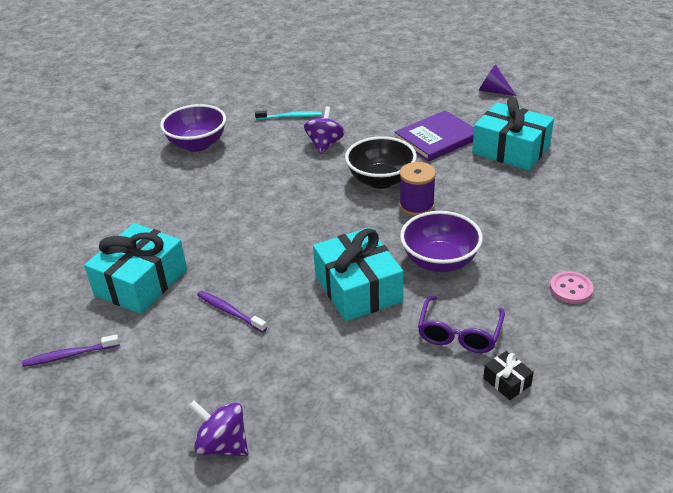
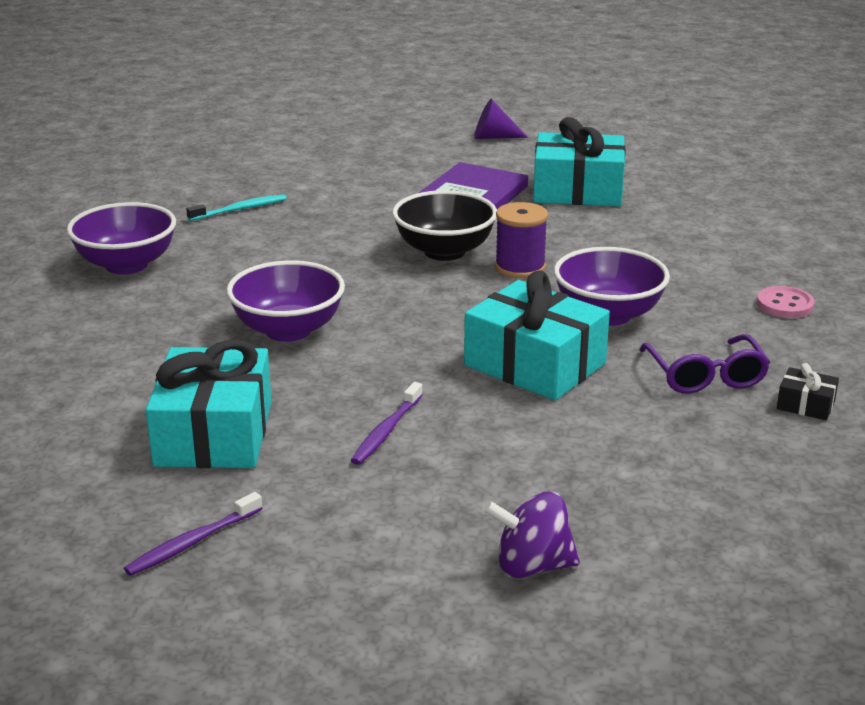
camera: 30 degrees left, 10 degrees down
(230, 311) = (386, 431): purple toothbrush -> purple toothbrush turned 75 degrees counterclockwise
(241, 217) = (288, 330): none -> purple bowl
(325, 144) = (325, 230): purple spinning top -> none

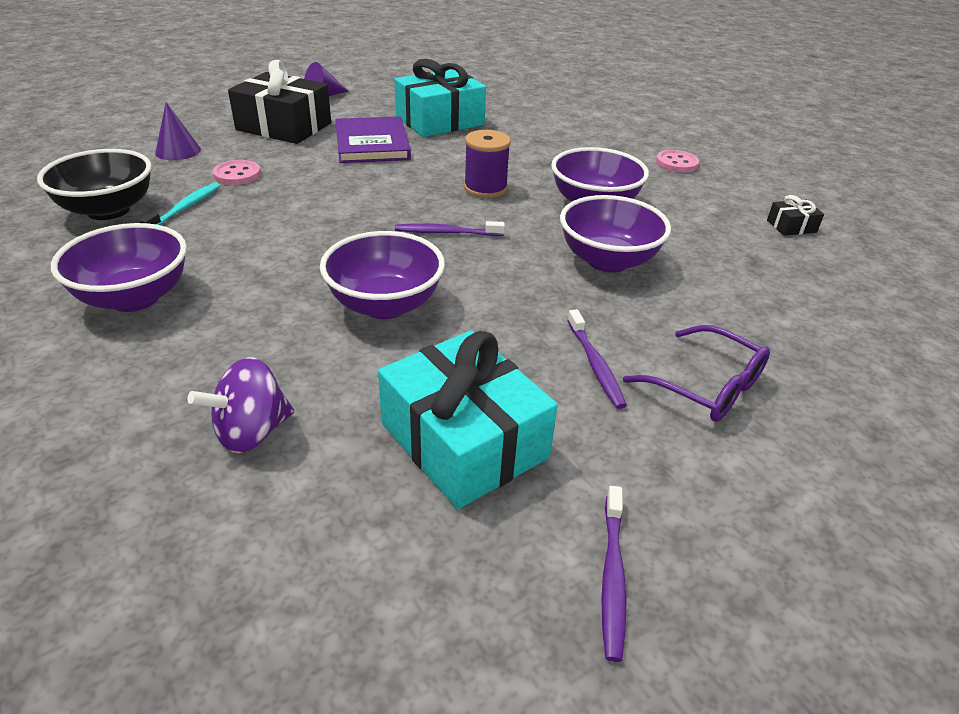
camera: 40 degrees left, 10 degrees up
(293, 160) = (178, 151): none -> purple cone
(314, 193) = (237, 174): none -> pink button
(413, 159) = (284, 127): none -> black gift
(421, 293) = (446, 232): none -> purple toothbrush
(444, 251) = (414, 192): black bowl -> black bowl (108, 210)
(532, 566) = (860, 432): purple spinning top -> purple spinning top (252, 432)
(534, 365) = (608, 261): turquoise gift -> purple bowl
(705, 376) = (714, 228): purple glasses -> purple glasses (707, 386)

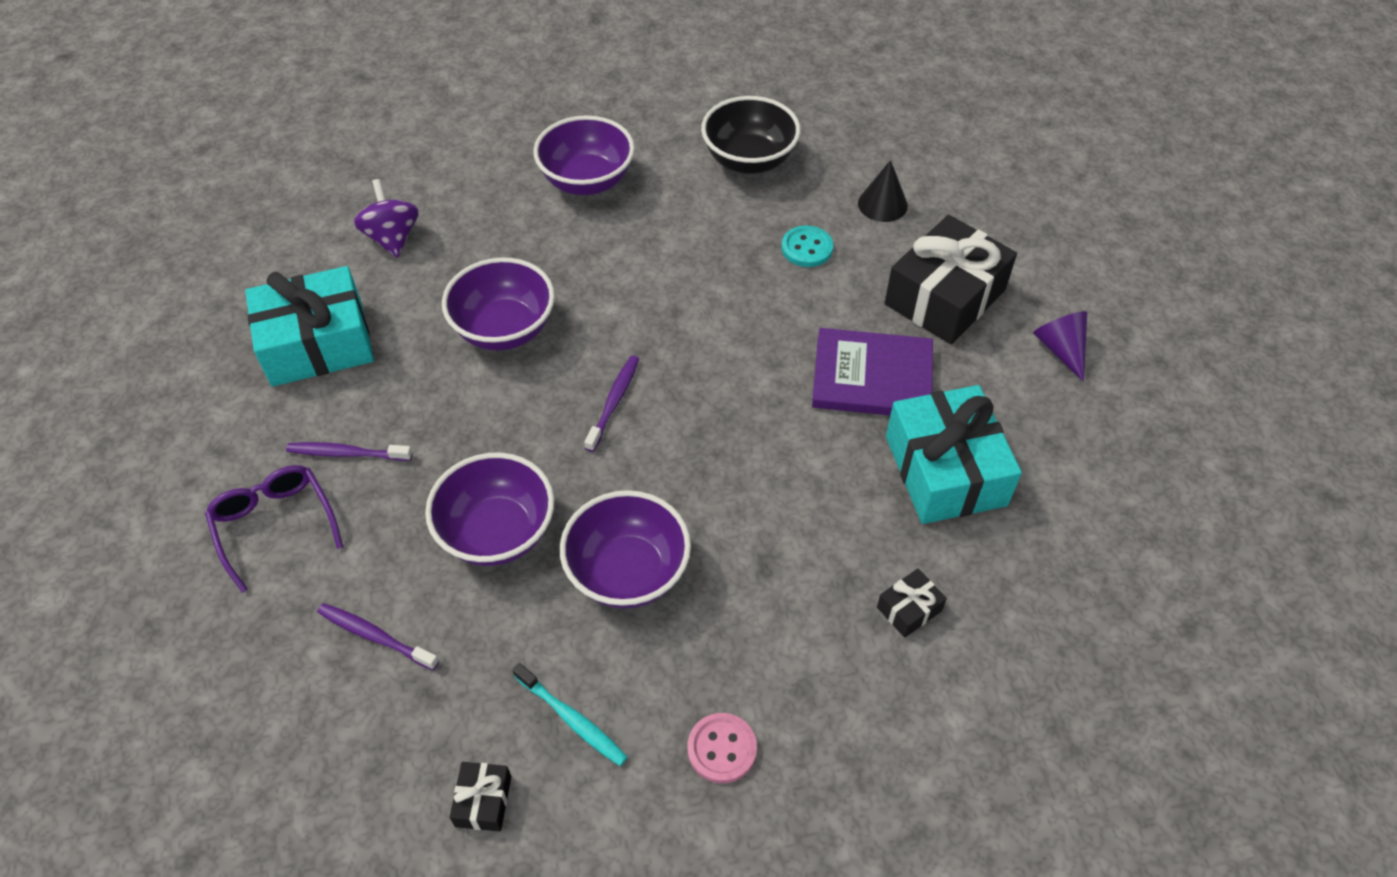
camera: 110 degrees right, 15 degrees up
(178, 151) = (882, 204): purple cone -> black cone
(185, 207) = (738, 209): turquoise toothbrush -> turquoise toothbrush (572, 719)
(237, 174) = (807, 248): pink button -> turquoise button
(485, 188) = (708, 466): purple spool -> none
(544, 125) = (909, 609): none -> black gift
(612, 577) = (166, 386): purple toothbrush -> purple toothbrush (375, 636)
(707, 386) = (275, 525): purple glasses -> purple glasses turned 90 degrees clockwise

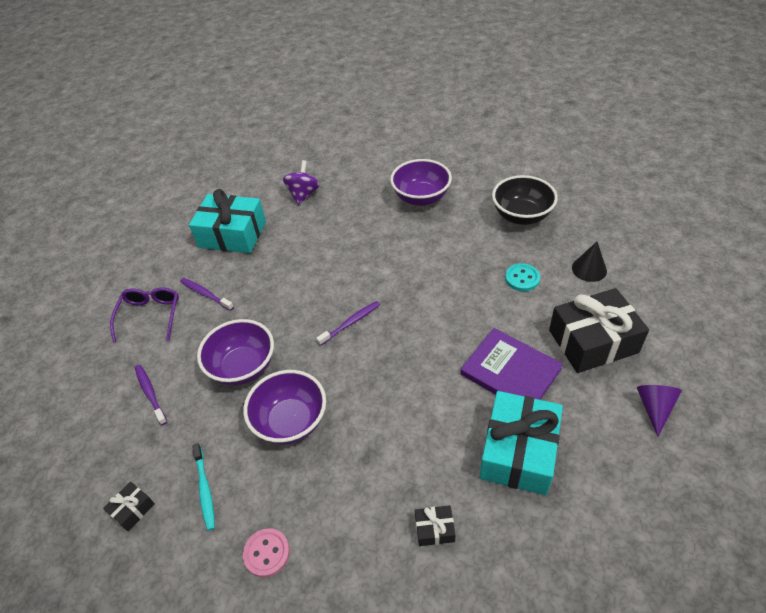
camera: 35 degrees right, 5 degrees down
(504, 329) = (323, 261): purple bowl -> none

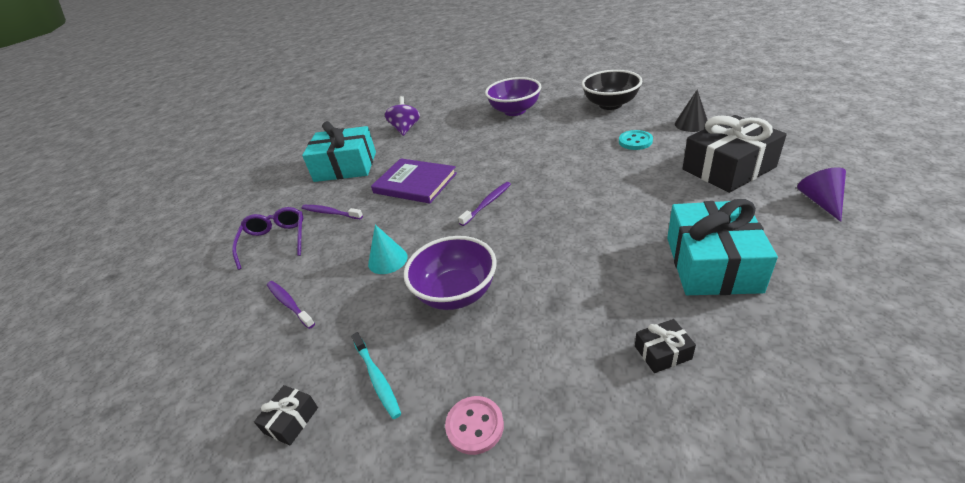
camera: 10 degrees left, 10 degrees down
(243, 367) = (387, 260): purple bowl -> turquoise cone
(510, 372) = (664, 205): purple book -> purple book (415, 183)

